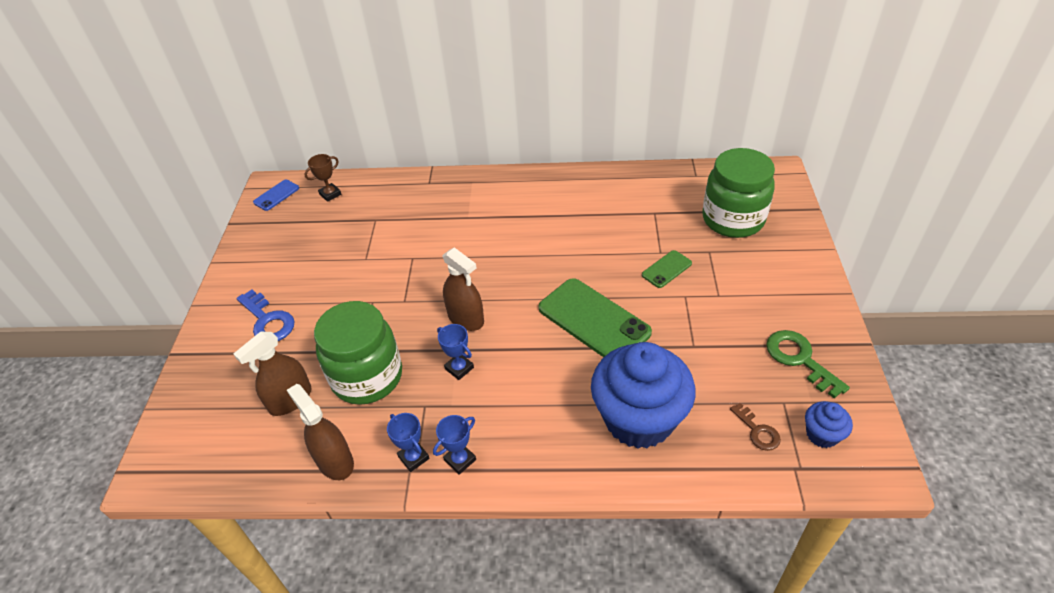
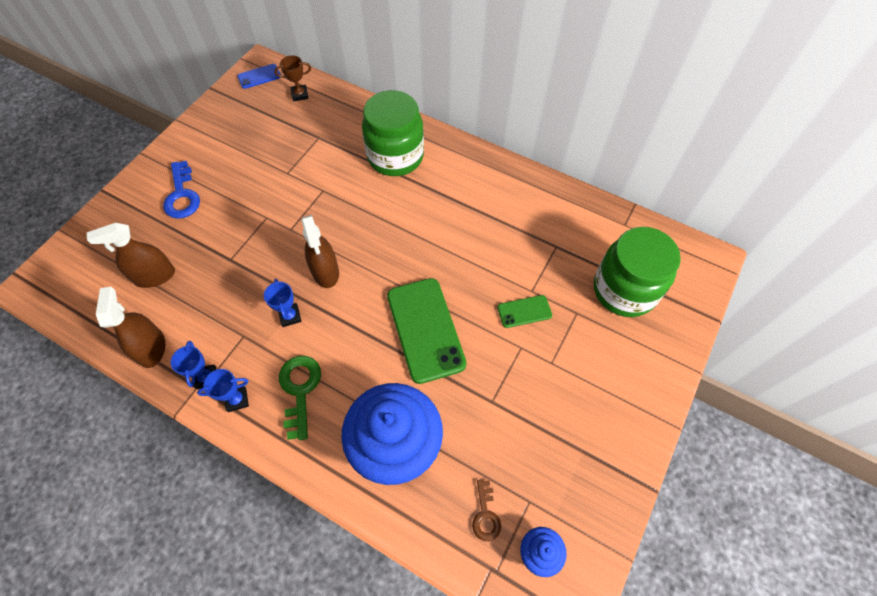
camera: 25 degrees right, 15 degrees up
(367, 377) = (219, 286): green jar -> green jar (395, 156)
(799, 359) = (576, 468): green key -> green key (300, 390)

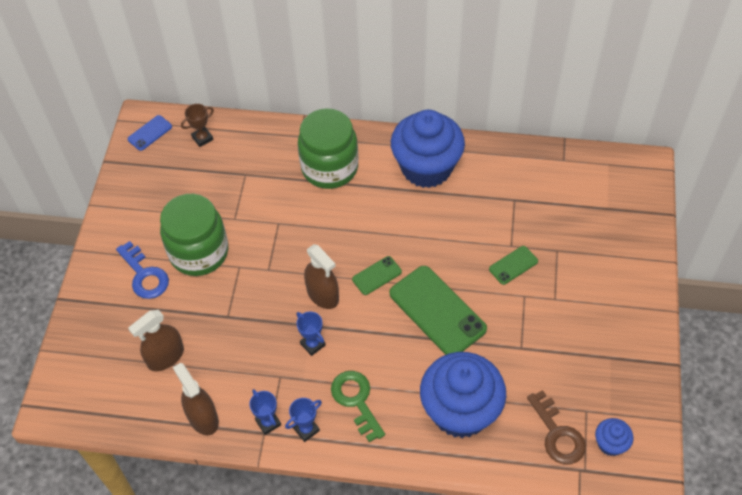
camera: 20 degrees left, 5 degrees down
(385, 272) = (377, 276): none -> green phone
(485, 186) = (426, 168): none -> blue cupcake
(485, 515) = (557, 434): brown key -> brown key, size x1.64
(624, 290) = (587, 217): green jar -> green jar (199, 252)

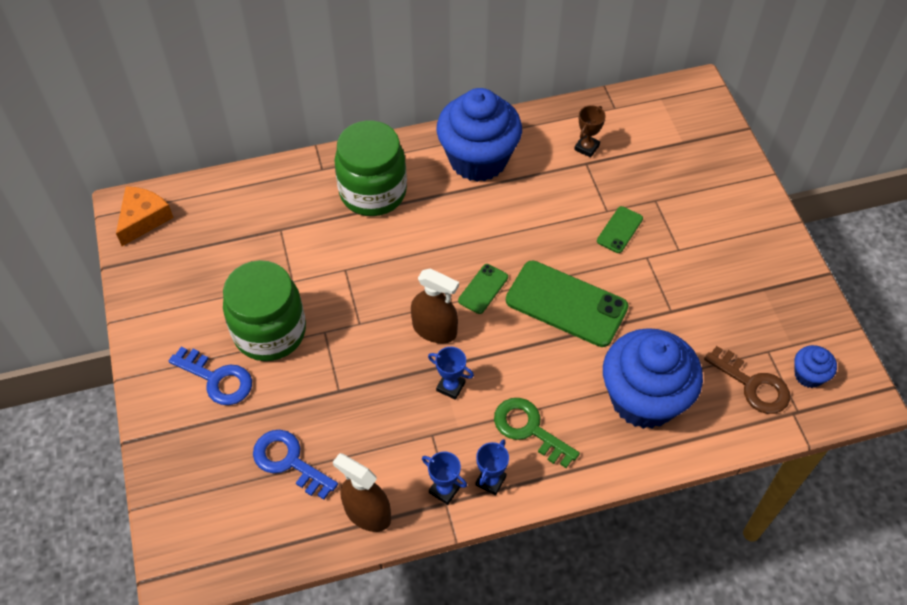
camera: 25 degrees left, 0 degrees up
(150, 133) = (144, 219): blue phone -> orange cheese
(165, 357) = (289, 461): brown spray bottle -> blue key
(202, 138) = (210, 205): brown trophy -> brown trophy (586, 147)

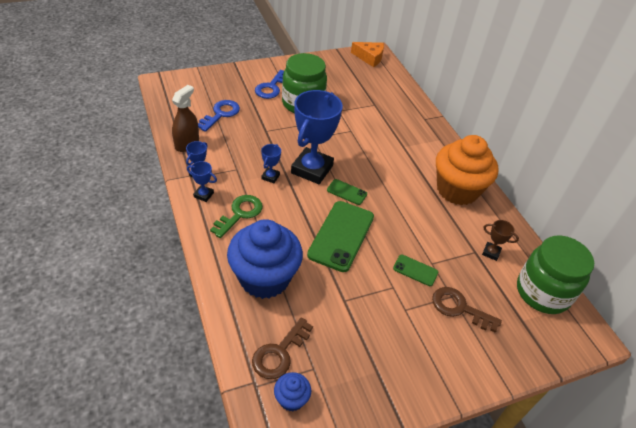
camera: 80 degrees right, 10 degrees down
(373, 192) = (413, 140): green jar -> green jar (542, 292)
(434, 329) = (312, 169): brown spray bottle -> blue trophy
(478, 159) = (457, 190): blue cupcake -> orange cupcake
(672, 196) = (459, 308): none -> brown key

